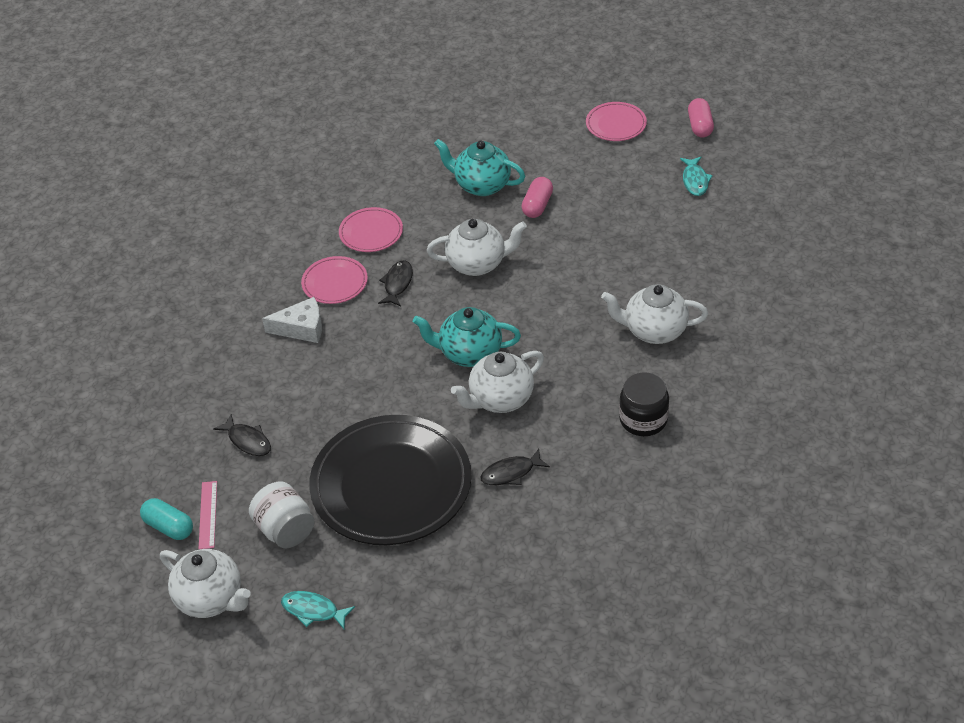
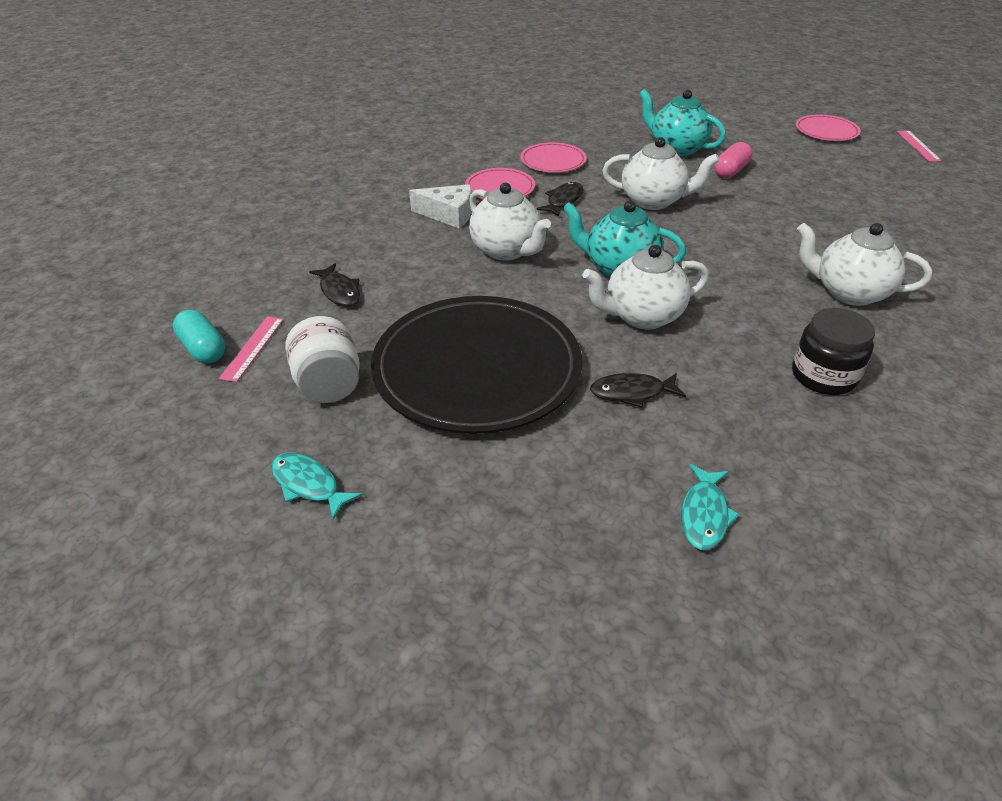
camera: 15 degrees right, 5 degrees down
(211, 599) = (196, 436): white teapot -> white teapot (507, 251)
(695, 180) = (910, 182): turquoise fish -> turquoise fish (704, 514)
(700, 126) = (918, 146): pink capsule -> pink ruler

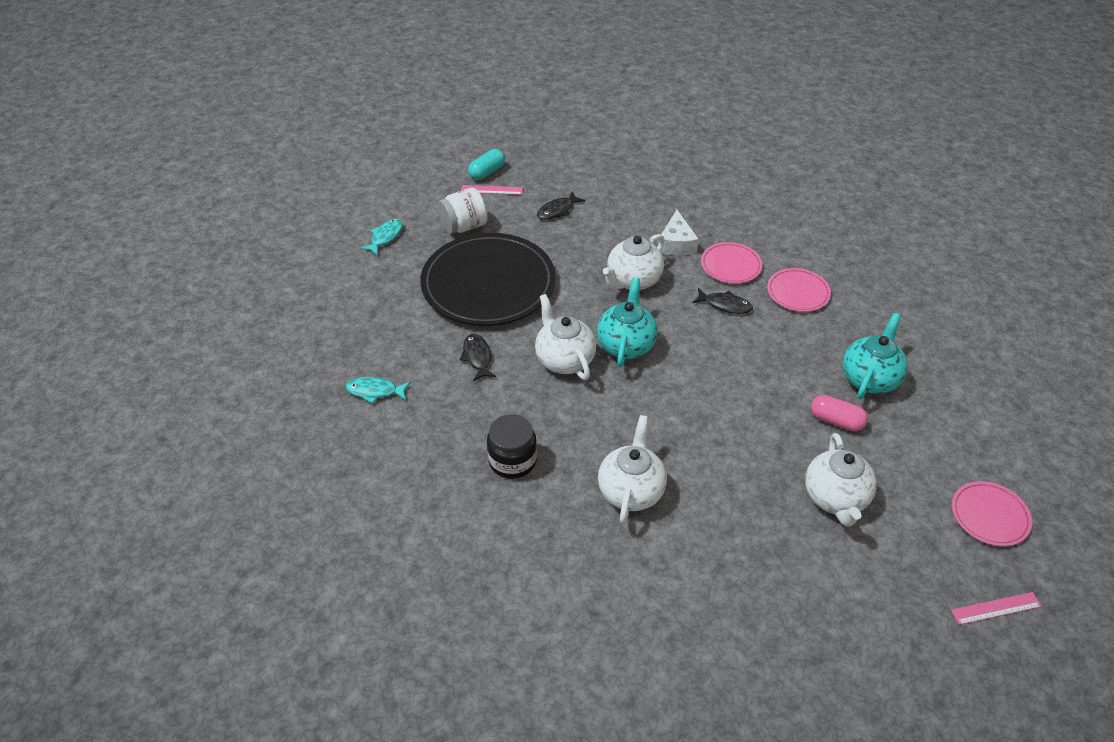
camera: 80 degrees right, 5 degrees up
(653, 201) = (747, 363): white teapot -> white teapot (835, 499)

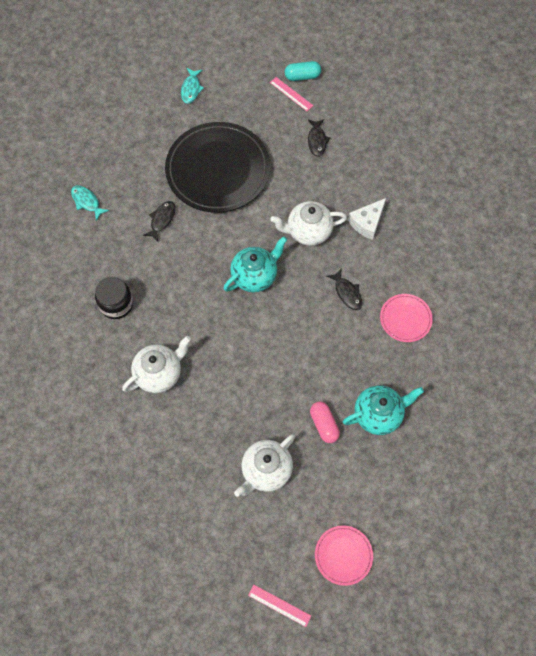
camera: 40 degrees right, 20 degrees up
(385, 237) = (191, 89): turquoise fish -> turquoise fish turned 120 degrees clockwise
(464, 226) = (245, 113): white jar -> none
(557, 210) = (317, 140): black fish -> black fish turned 90 degrees counterclockwise
(564, 360) = (208, 259): white teapot -> none
(731, 265) = (384, 266): pink plate -> none

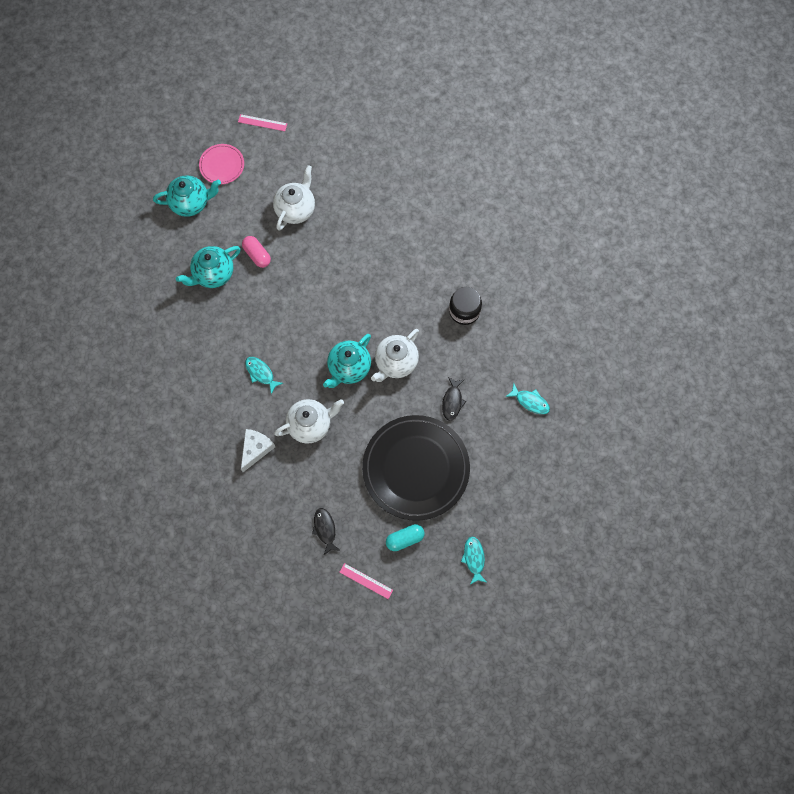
camera: 165 degrees right, 5 degrees up
(159, 373) = (406, 262): white teapot -> white teapot (395, 363)
(302, 76) = (359, 607): turquoise capsule -> turquoise capsule (405, 539)
(347, 293) = (261, 373): black fish -> turquoise fish
(390, 513) = (191, 203): none -> turquoise teapot
(405, 319) = (203, 362): pink plate -> none

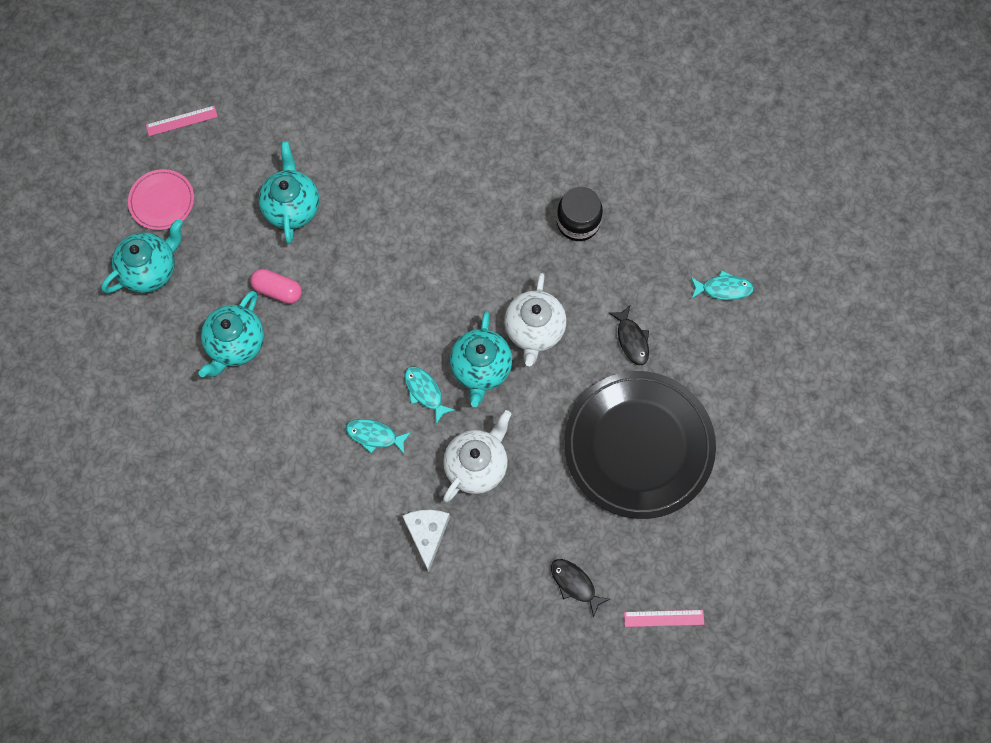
camera: 30 degrees left, 0 degrees up
(296, 209) = (292, 207): white teapot -> turquoise teapot
(405, 539) = (678, 539): turquoise capsule -> none
(474, 559) = (775, 515): turquoise fish -> turquoise fish (425, 392)

